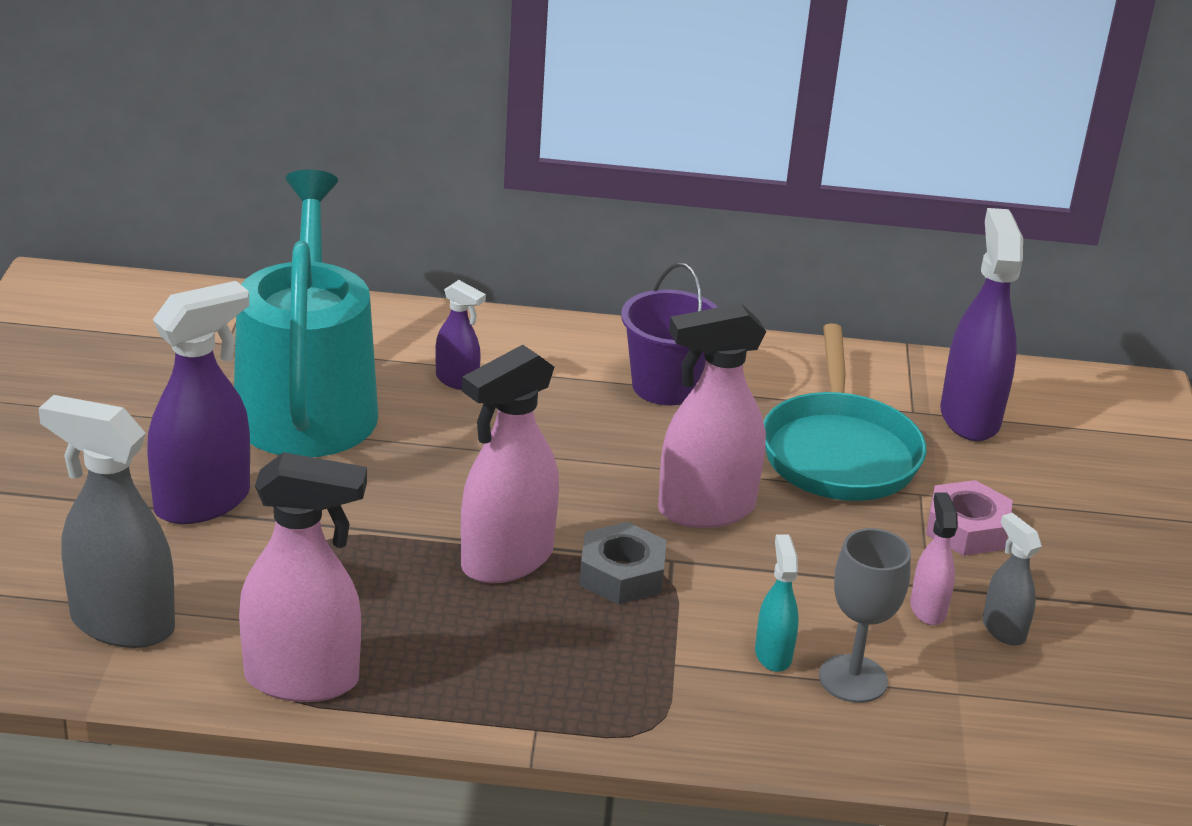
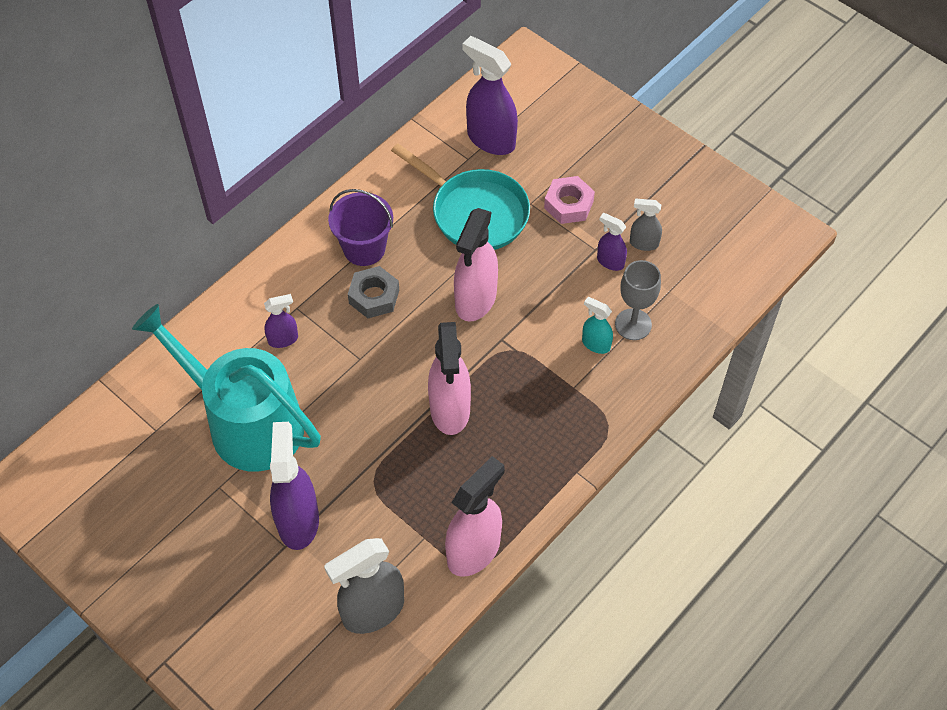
camera: 50 degrees left, 25 degrees up
(622, 574) = (496, 367): grey nut -> grey nut (374, 296)
(927, 609) = (610, 262): pink spray bottle -> purple spray bottle

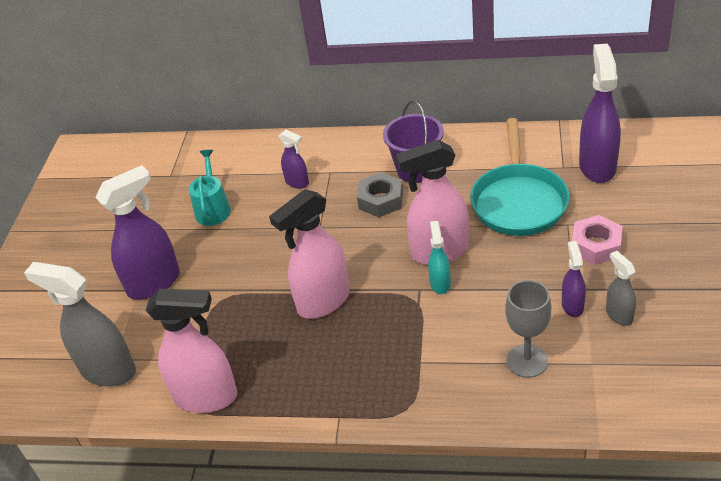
camera: 60 degrees right, 15 degrees down
(247, 422) = (213, 209): turquoise watering can -> turquoise watering can, size x0.45
(595, 344) = (479, 349): turquoise spray bottle -> turquoise spray bottle (440, 283)

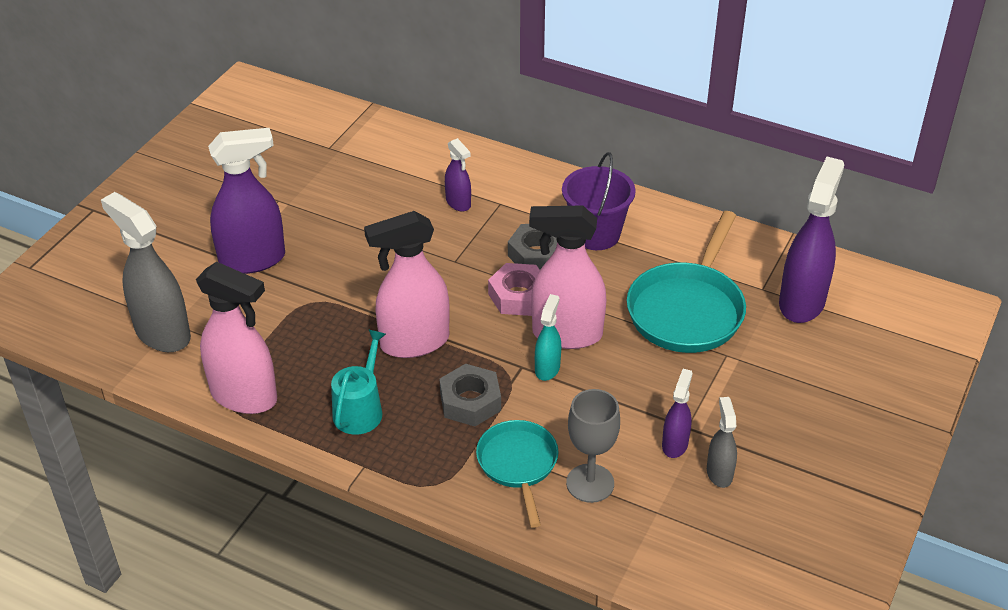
camera: 15 degrees right, 0 degrees up
(213, 209) = (354, 201): turquoise watering can -> turquoise watering can (360, 410)
(395, 331) = (470, 401): none -> grey nut
(462, 367) = (518, 465): none -> turquoise pan
(596, 245) = (743, 389): pink nut -> pink nut (518, 296)

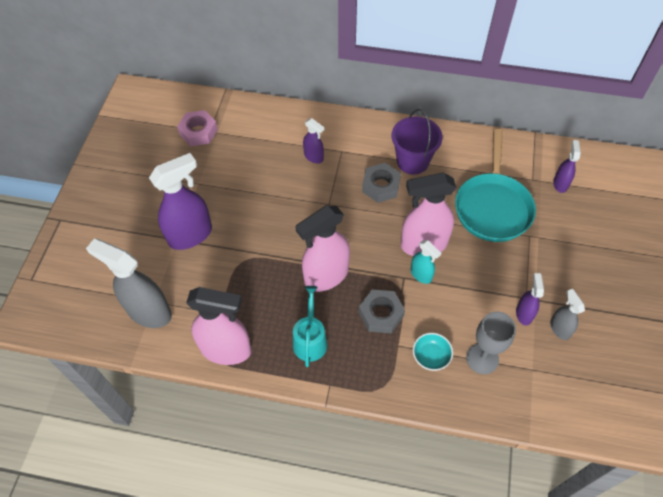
camera: 15 degrees left, 15 degrees up
(518, 296) = (381, 222): pink nut -> pink nut (198, 132)
(518, 465) = (431, 356): turquoise pan -> turquoise bowl
(547, 368) = (421, 275): turquoise spray bottle -> turquoise spray bottle turned 135 degrees clockwise
(802, 302) = (560, 184): purple spray bottle -> purple spray bottle, size x0.52

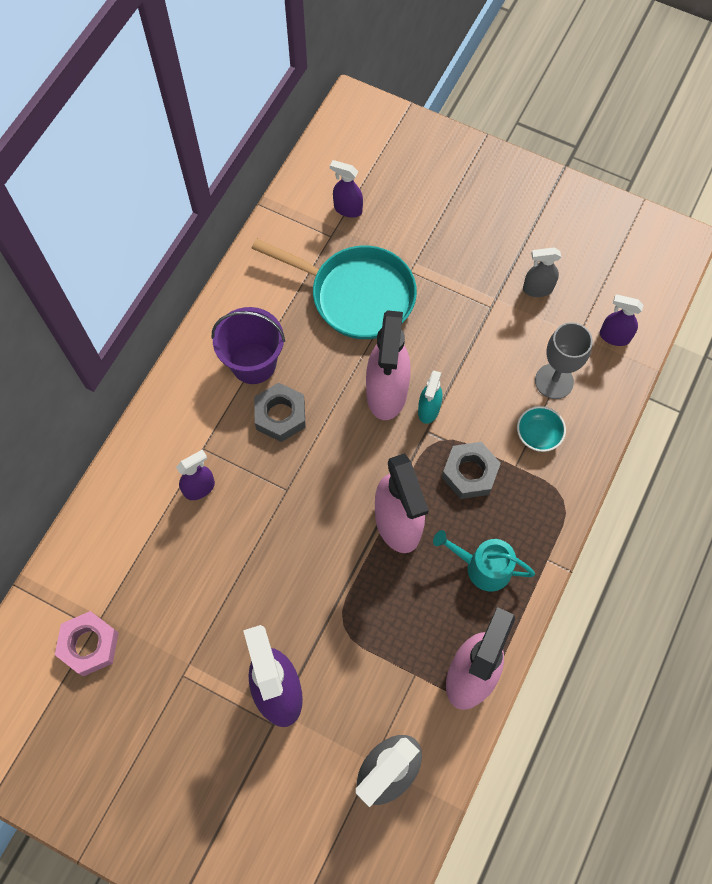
camera: 75 degrees left, 10 degrees up
(421, 275) = (428, 410): turquoise spray bottle -> turquoise spray bottle turned 135 degrees clockwise
(524, 313) = (510, 317): purple spray bottle -> purple spray bottle (614, 336)

